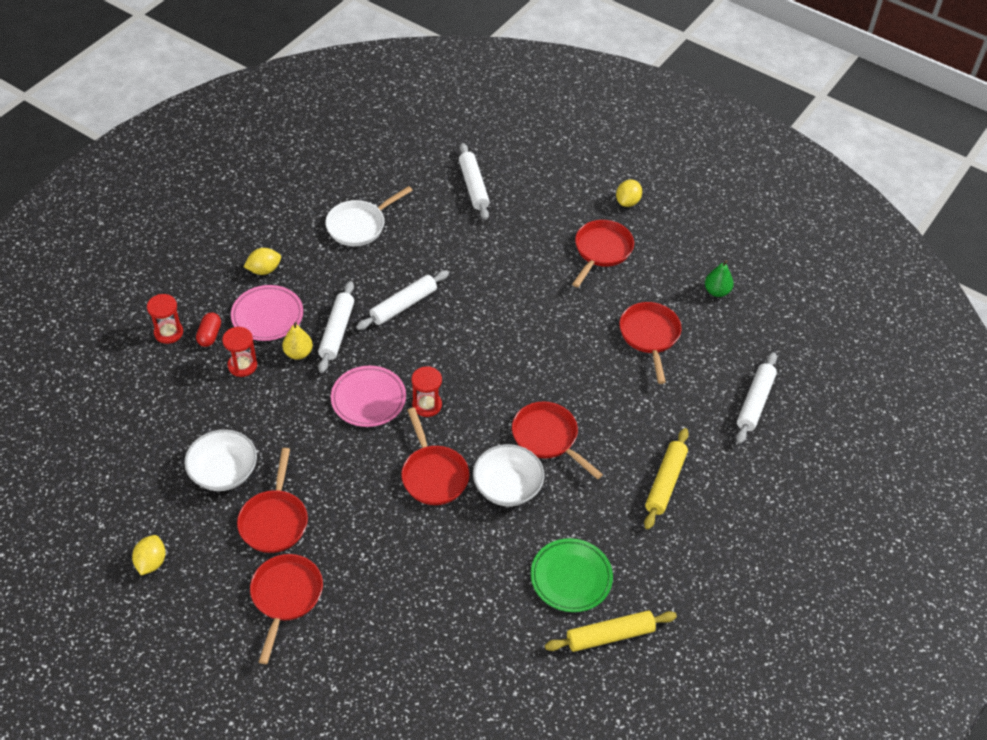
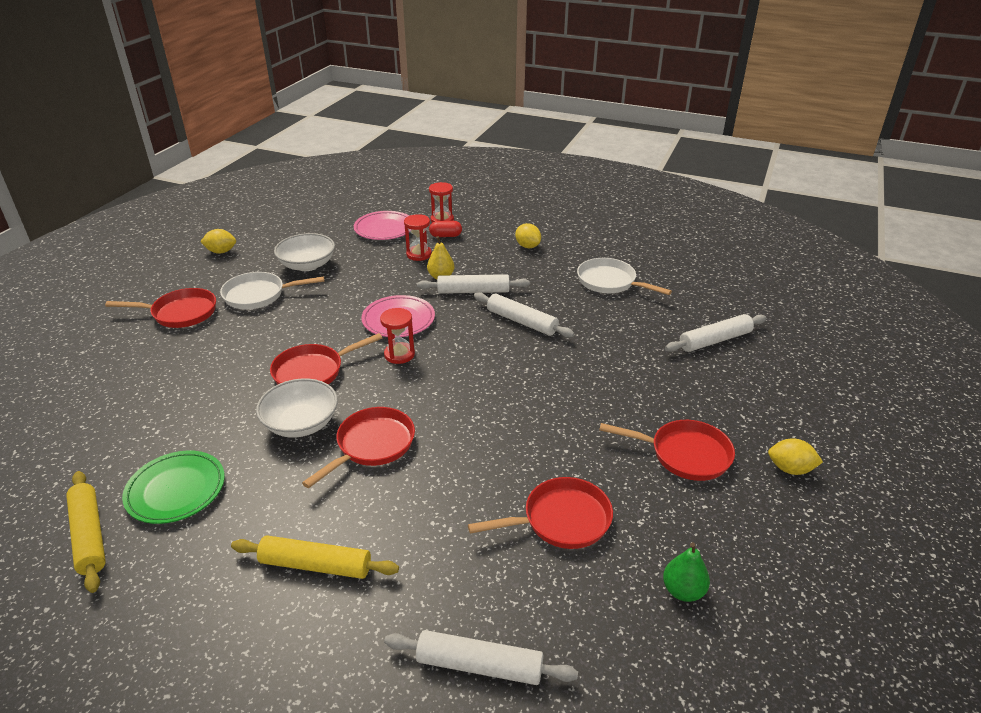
camera: 80 degrees right, 15 degrees down
(267, 316) = (477, 256): pink plate -> pink plate (384, 229)
(274, 520) = (258, 295): red pan -> white pan

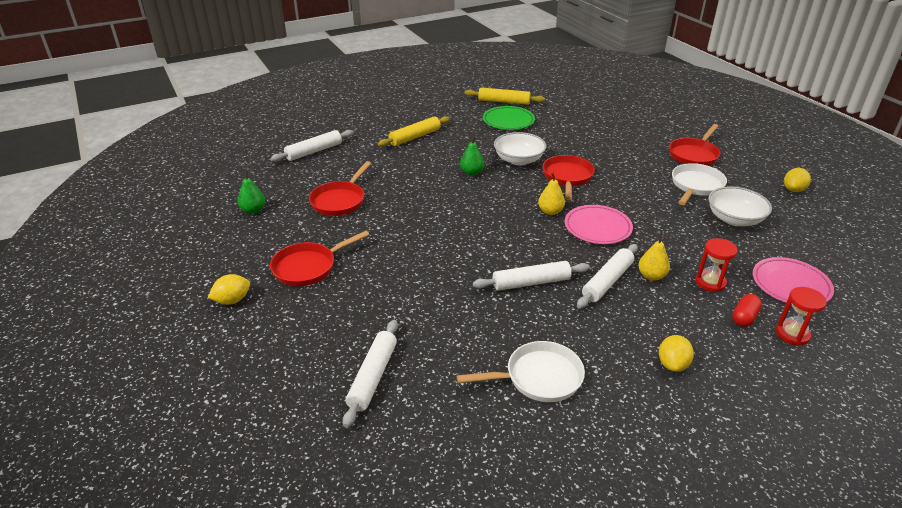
camera: 130 degrees right, 0 degrees up
(372, 445) = (471, 172): red pan -> green pear
(399, 354) = (550, 211): red hourglass -> yellow pear
(527, 246) = (672, 364): yellow lemon -> yellow lemon turned 75 degrees counterclockwise

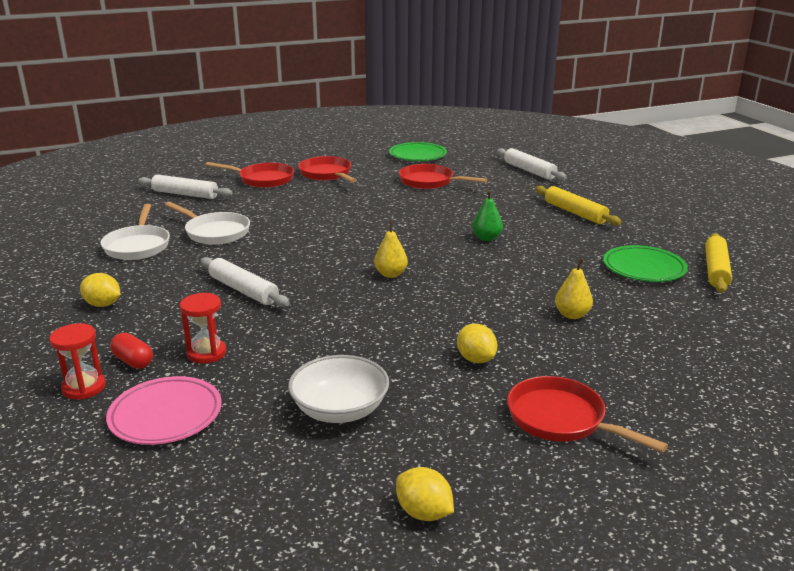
camera: 95 degrees right, 10 degrees down
(232, 300) = (295, 156): yellow lemon -> yellow lemon (476, 359)
(253, 210) = (417, 155): green pear -> green plate
(519, 160) = (522, 266): white bowl -> none
(531, 283) = (262, 253): white rolling pin -> none
(567, 177) = (475, 293): red pan -> red pan (263, 179)
(597, 228) = (348, 298): pink plate -> none
(651, 276) = (239, 317): yellow pear -> yellow pear (572, 315)
(696, 186) = (446, 395): white pan -> white pan (215, 232)

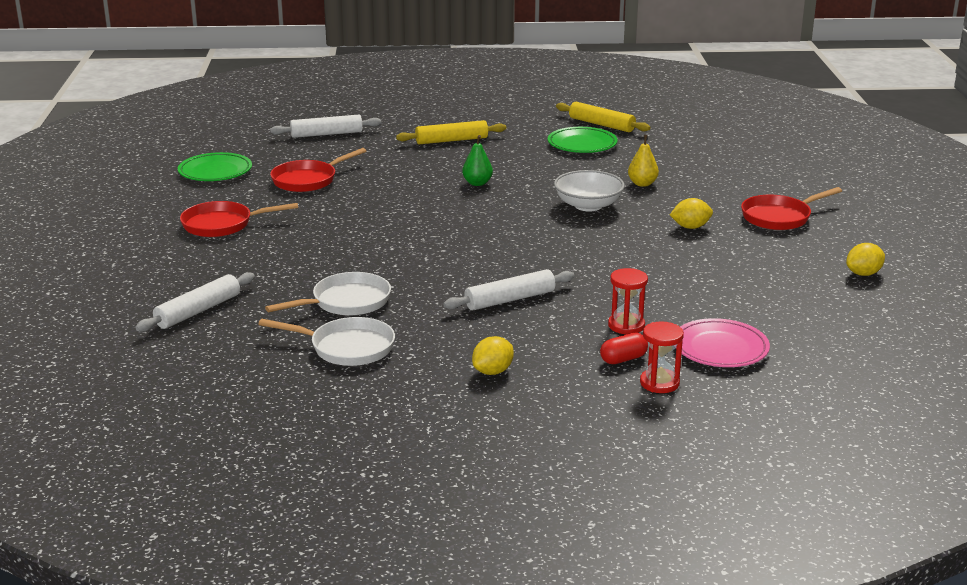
camera: 70 degrees left, 0 degrees up
(263, 179) = (198, 261): red pan -> none
(340, 410) = (739, 283): white bowl -> white bowl (588, 205)
(391, 274) = (523, 233): yellow pear -> none

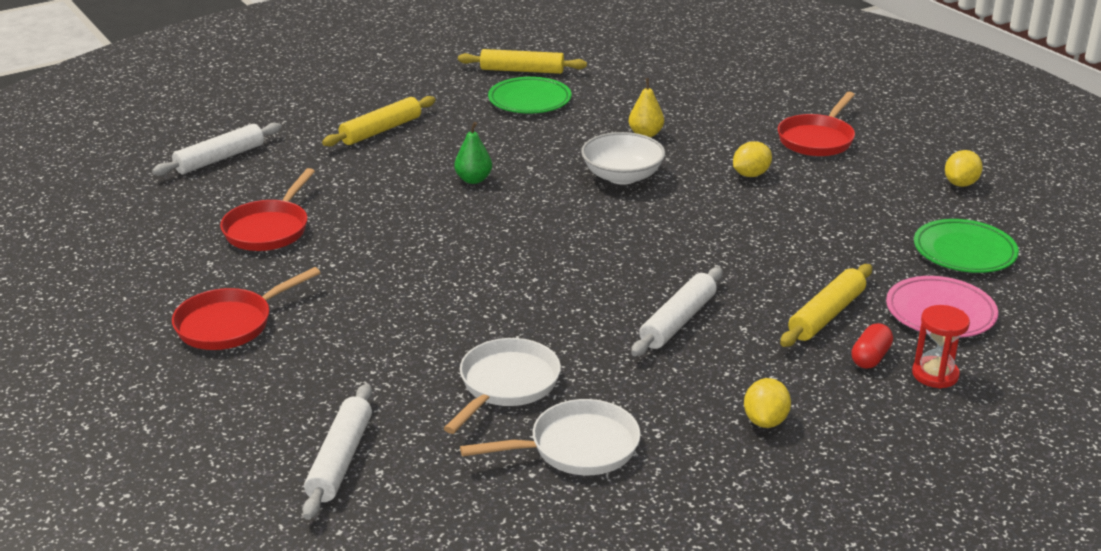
camera: 30 degrees left, 5 degrees up
(215, 172) = (133, 249): green plate -> green plate (964, 252)
(626, 325) = (826, 315): red hourglass -> yellow rolling pin

